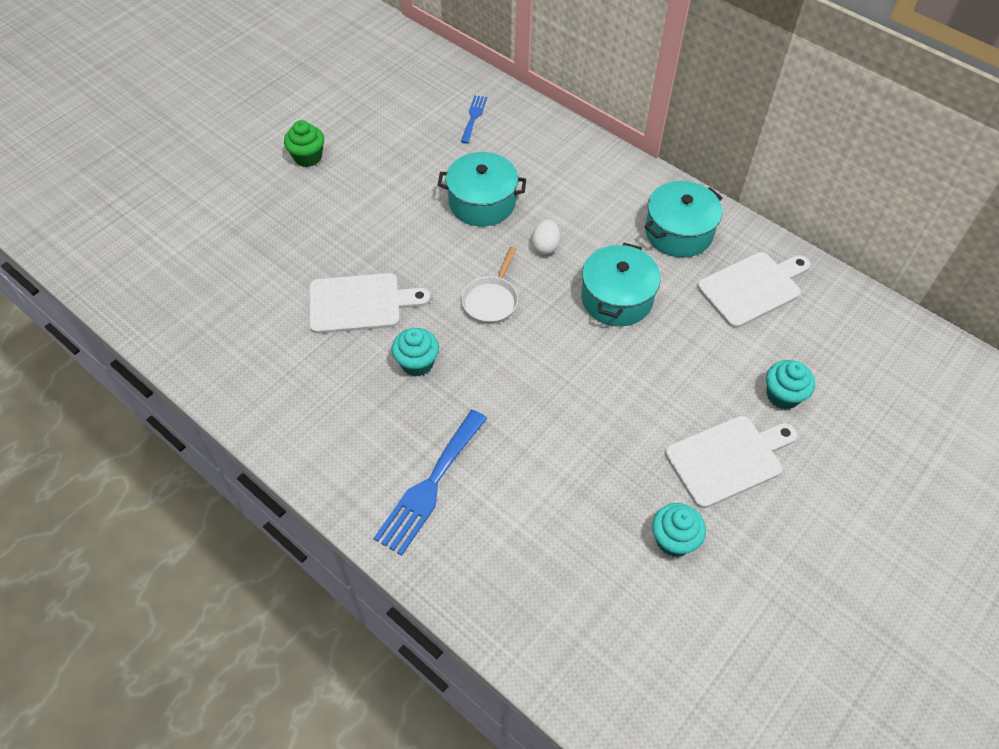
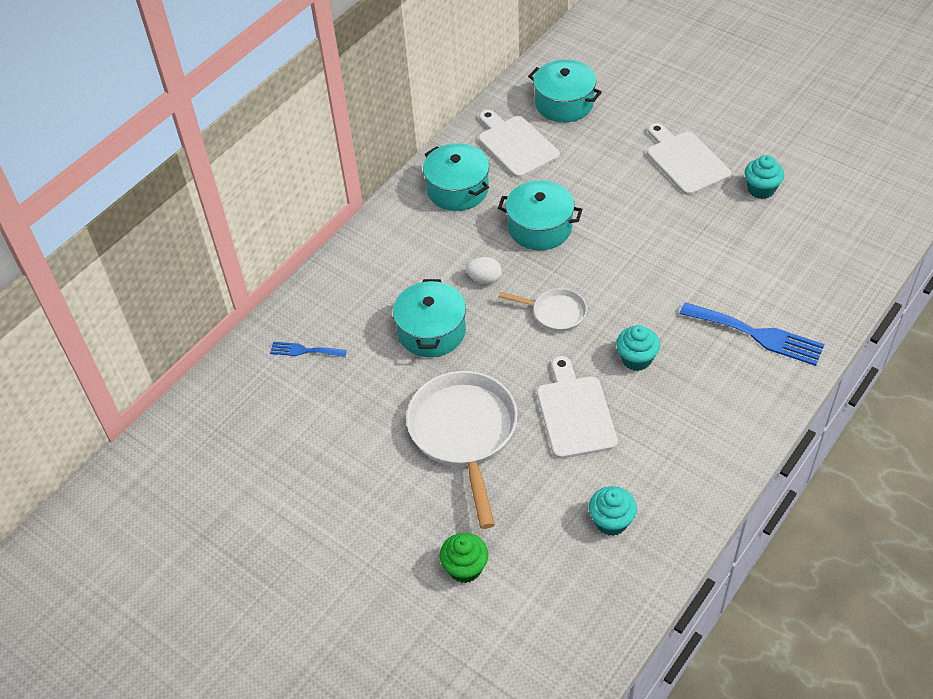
camera: 90 degrees left, 5 degrees down
(308, 157) = (372, 496): green cupcake -> green cupcake (465, 568)
(356, 219) = (464, 433): none -> white pan
(783, 395) = (620, 131): turquoise cupcake -> turquoise cupcake (611, 521)
(831, 342) = (564, 103): none -> turquoise pot

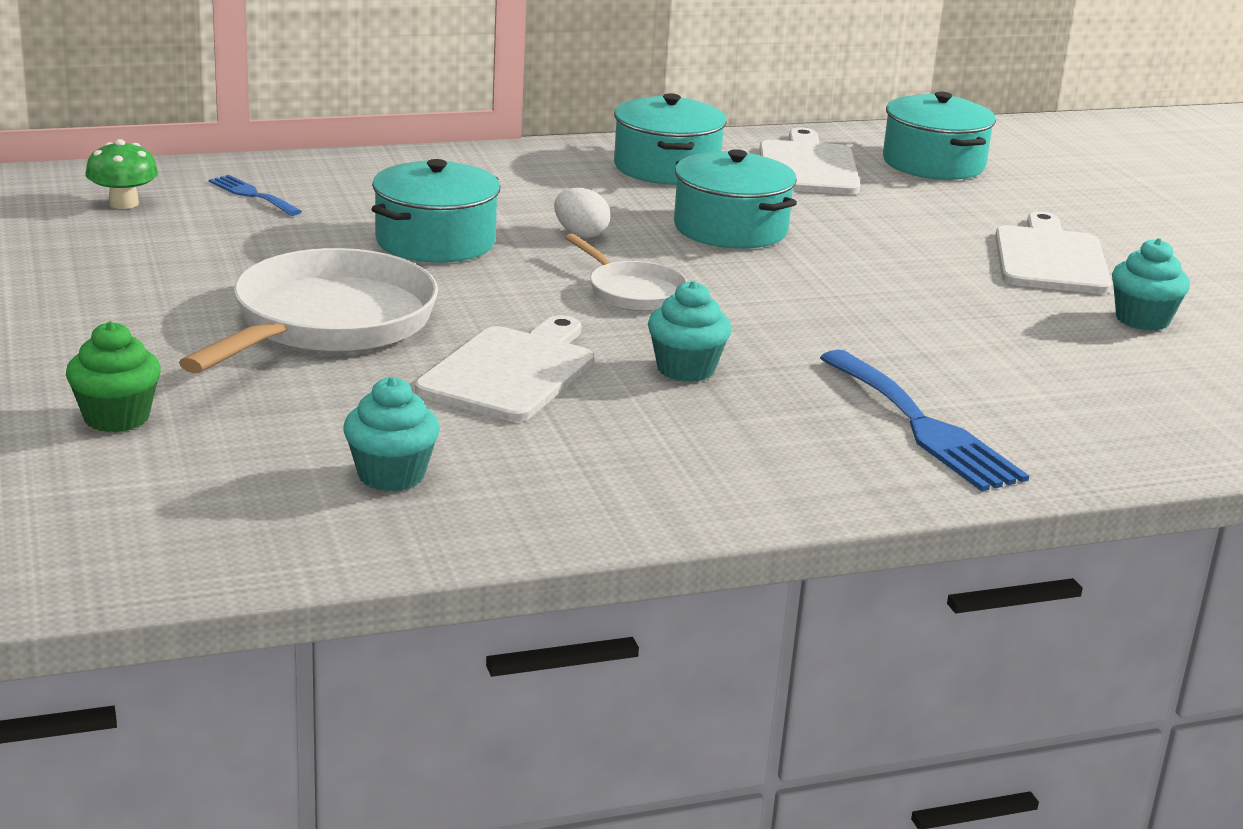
camera: 30 degrees right, 25 degrees down
(255, 402) = (123, 203): none -> green mushroom

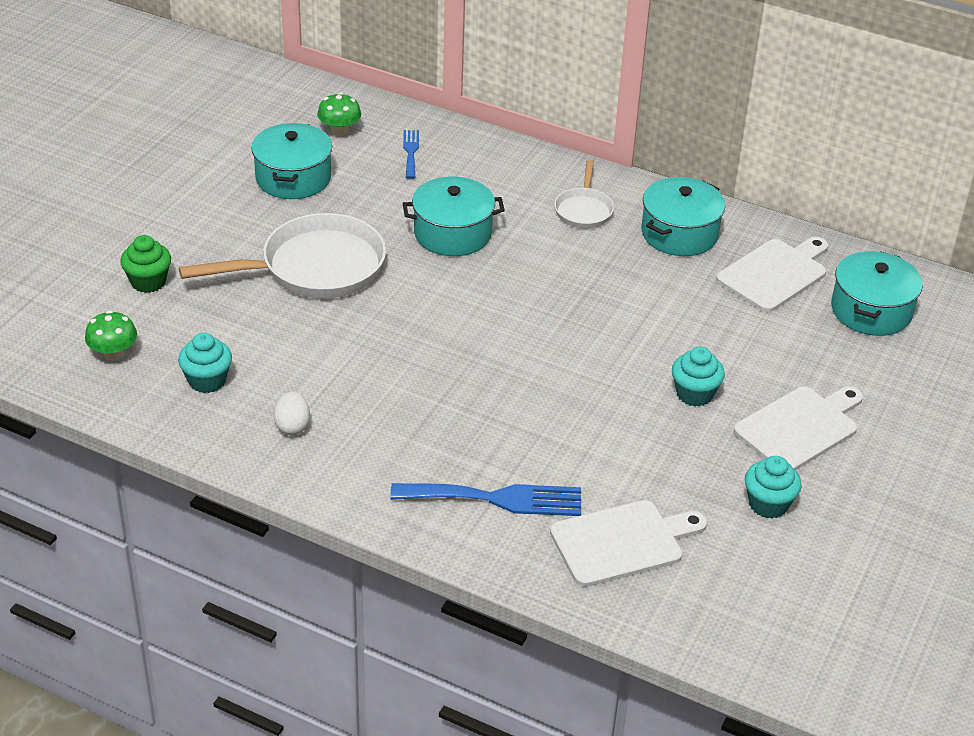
camera: 45 degrees right, 15 degrees up
(202, 505) = (113, 353): none -> green mushroom
(510, 371) = (352, 346): white cutting board -> white cutting board (622, 542)
(580, 234) = (539, 265): white egg -> white egg (292, 426)
(632, 292) = (498, 323): white pan -> white pan (583, 210)
(686, 369) = (438, 392): turquoise cupcake -> turquoise cupcake (694, 394)
(730, 228) = (634, 303): turquoise pot -> turquoise pot (293, 178)
(923, 426) = (496, 499): blue fork -> blue fork turned 105 degrees counterclockwise

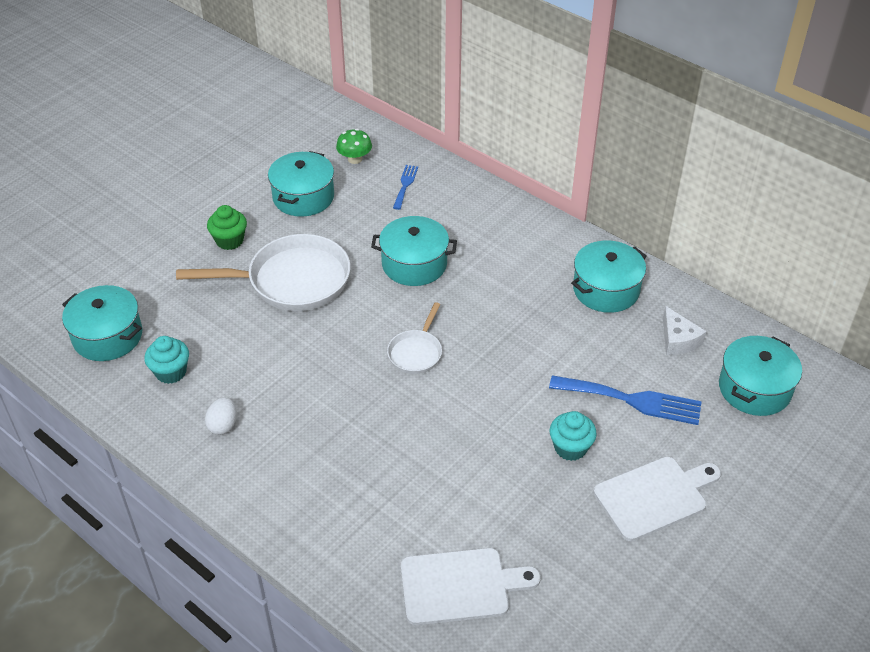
camera: 15 degrees right, 5 degrees up
(113, 353) = (107, 336): green mushroom -> turquoise pot
(148, 282) = (158, 275): green cupcake -> green cupcake (229, 240)
(496, 499) = (366, 523): blue fork -> blue fork (632, 400)
(583, 210) = (531, 256): white pan -> white pan (416, 352)
(768, 504) = (602, 570): turquoise cupcake -> none
(775, 274) = (678, 340): white cutting board -> white cheese

